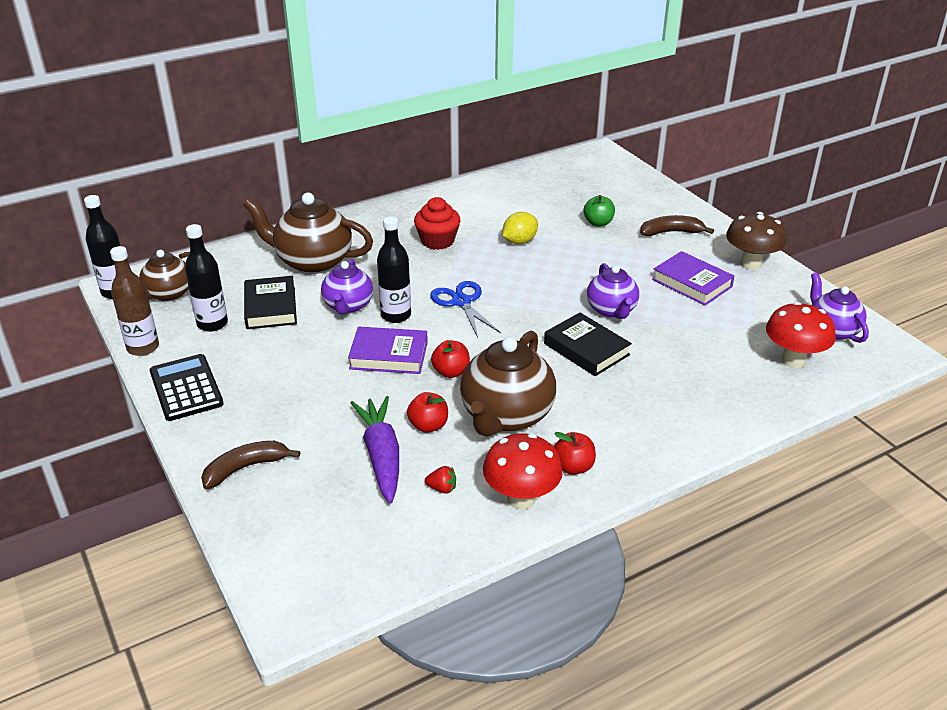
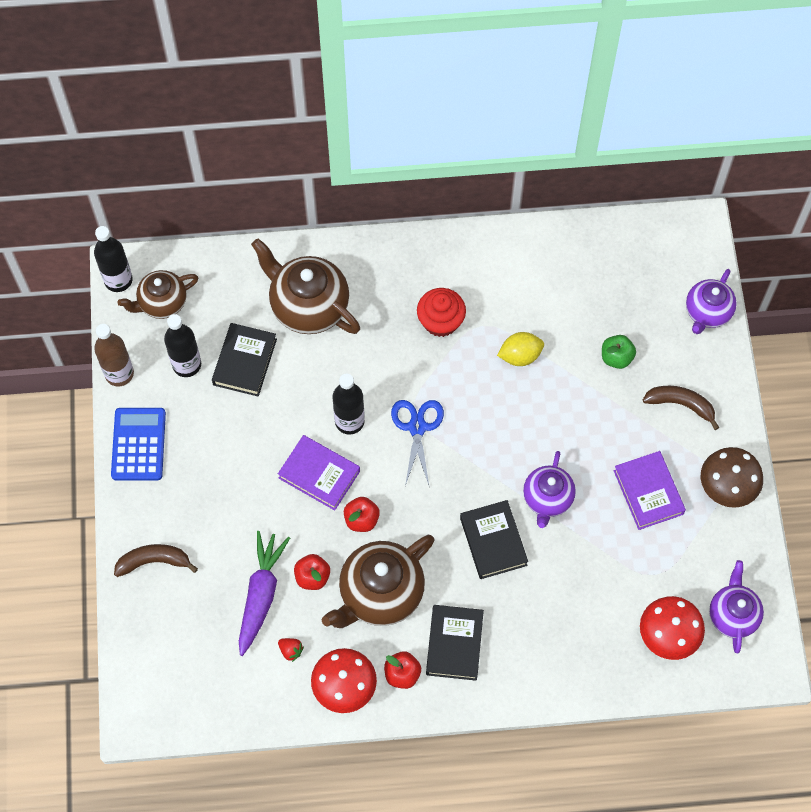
camera: 25 degrees right, 30 degrees up
(186, 388) = (138, 444): black calculator -> blue calculator
(348, 306) = (313, 389): purple teapot -> purple teapot (707, 312)
(607, 428) = (454, 644): none -> black book

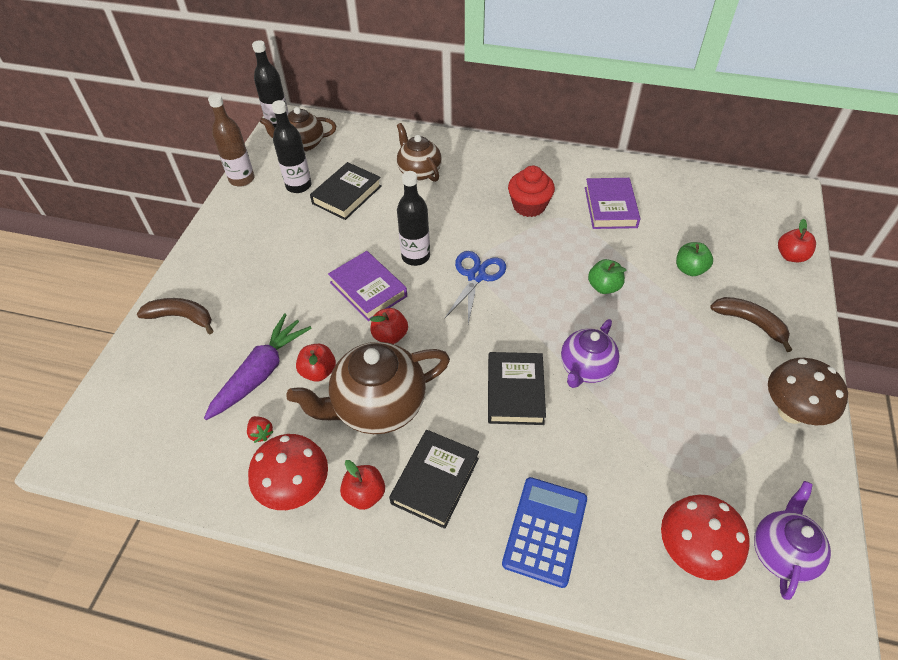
camera: 20 degrees right, 15 degrees down
(138, 444) = (226, 228): blue calculator -> blue calculator (545, 531)
(308, 306) = (419, 171): brown teapot -> brown teapot, size x0.63
(520, 356) = (594, 246): yellow lemon -> none
(541, 403) = (604, 287): none -> green apple
(648, 492) = (699, 392): purple book -> purple book (610, 207)
(707, 312) = (791, 256): purple teapot -> red apple

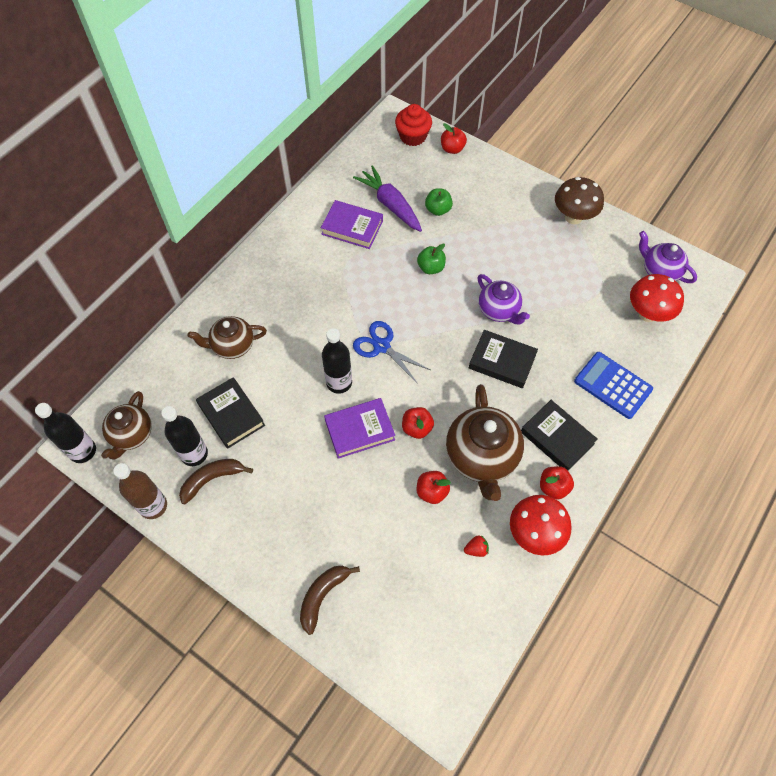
camera: 70 degrees left, 10 degrees up
(261, 373) = (415, 537): purple carrot -> purple carrot (390, 204)
(529, 206) = (322, 280): red cupcake -> red cupcake (413, 136)
(750, 323) = (499, 201): brown banana -> brown banana (212, 479)

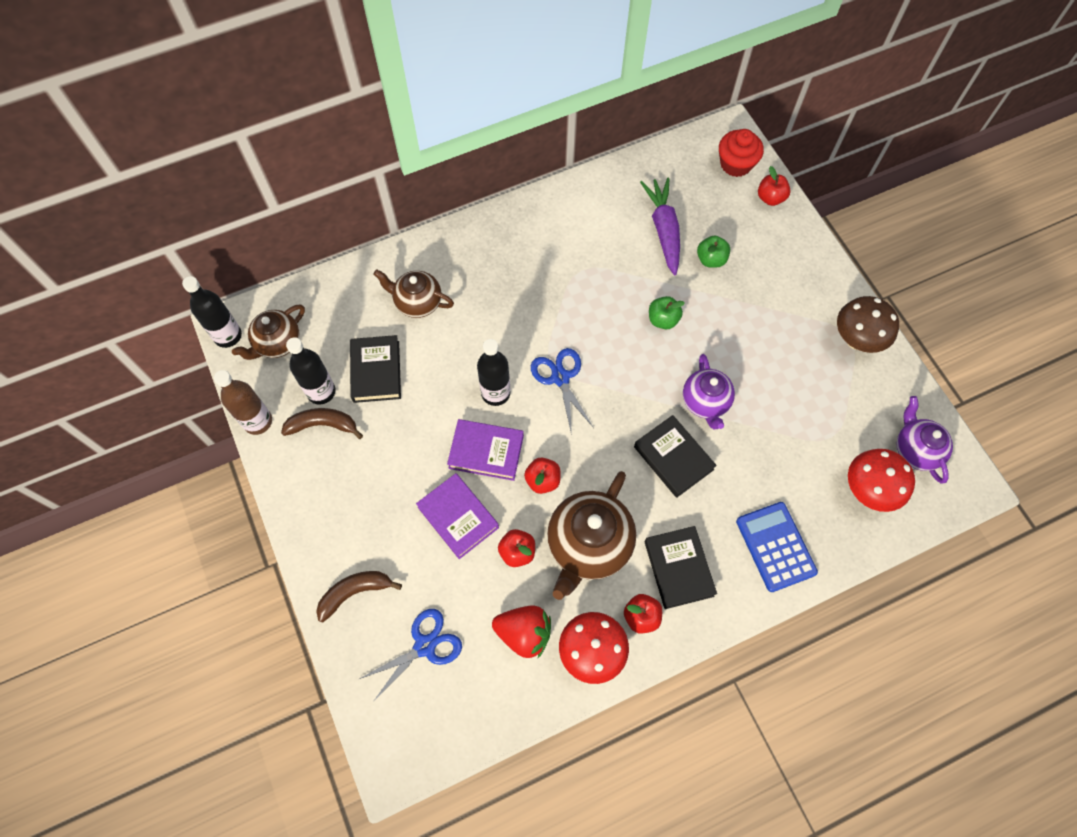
camera: 30 degrees right, 5 degrees up
(352, 227) = (608, 236): purple book -> purple book (458, 517)
(406, 604) = (425, 646): none -> blue scissors
(476, 549) = (524, 633): red strawberry -> red strawberry, size x2.13

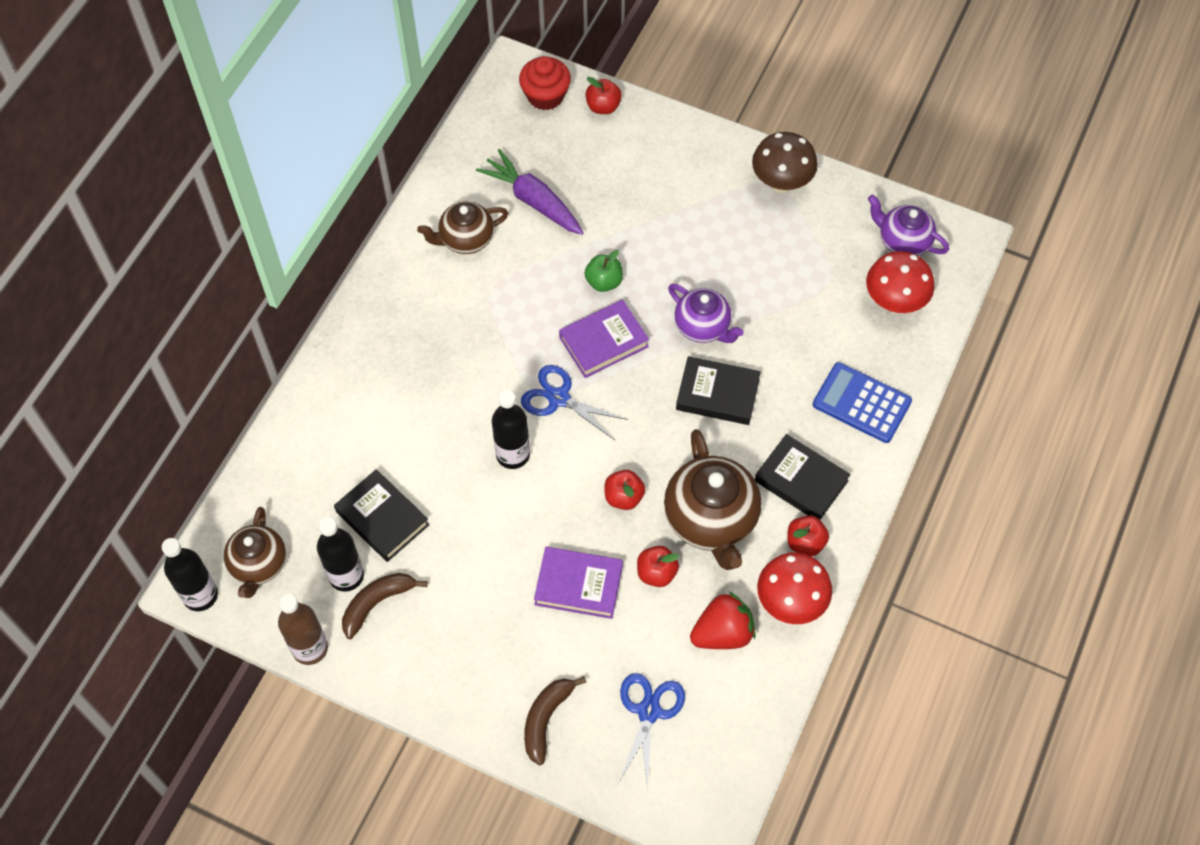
camera: 40 degrees left, 5 degrees down
(417, 302) = (362, 428): brown teapot -> brown teapot (465, 239)
(486, 452) = (551, 511): purple book -> purple book (603, 342)
(711, 259) = (599, 198): green apple -> none

